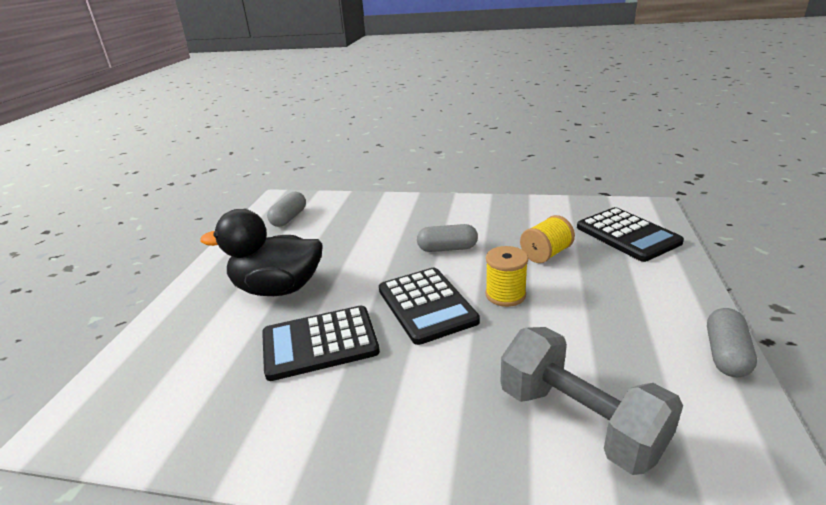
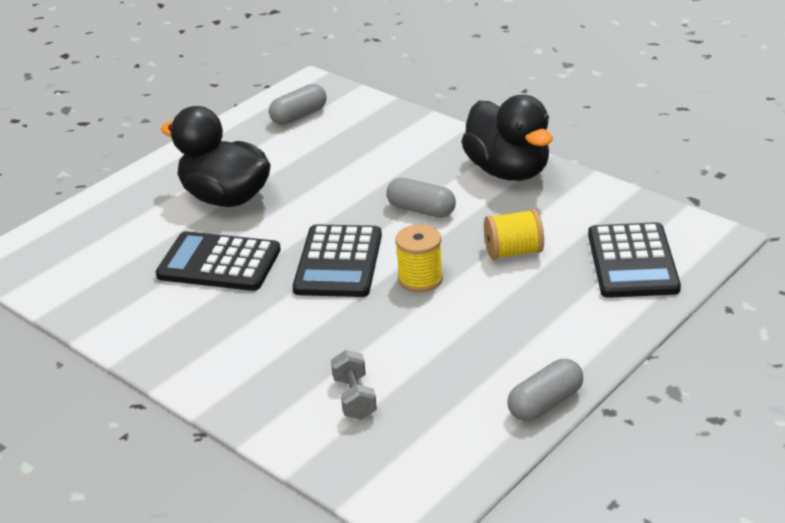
camera: 30 degrees right, 5 degrees up
(477, 209) = (508, 171): none -> black duck
(579, 421) = (354, 398): grey dumbbell -> grey dumbbell, size x0.50

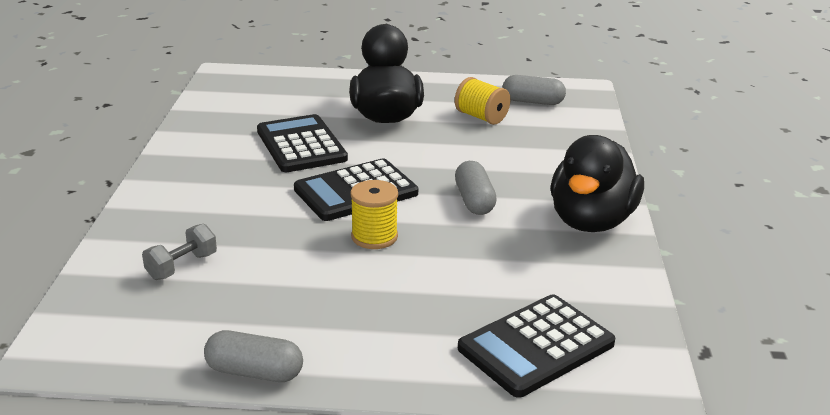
camera: 50 degrees right, 5 degrees down
(513, 252) = (469, 269): yellow spool -> yellow spool (481, 117)

